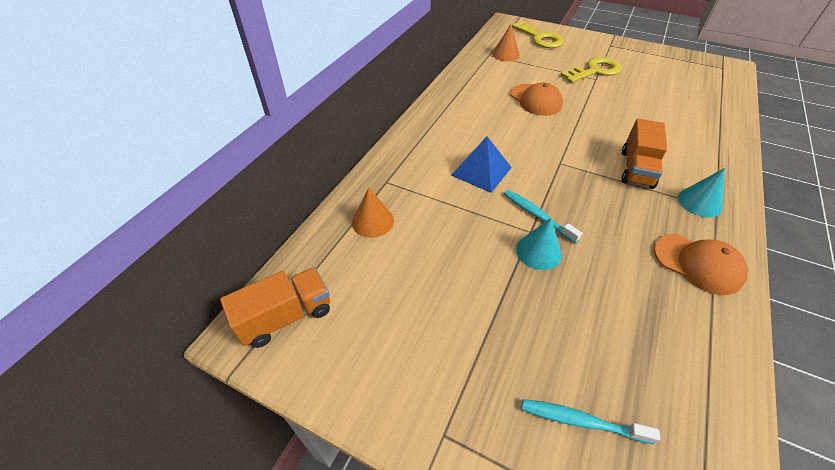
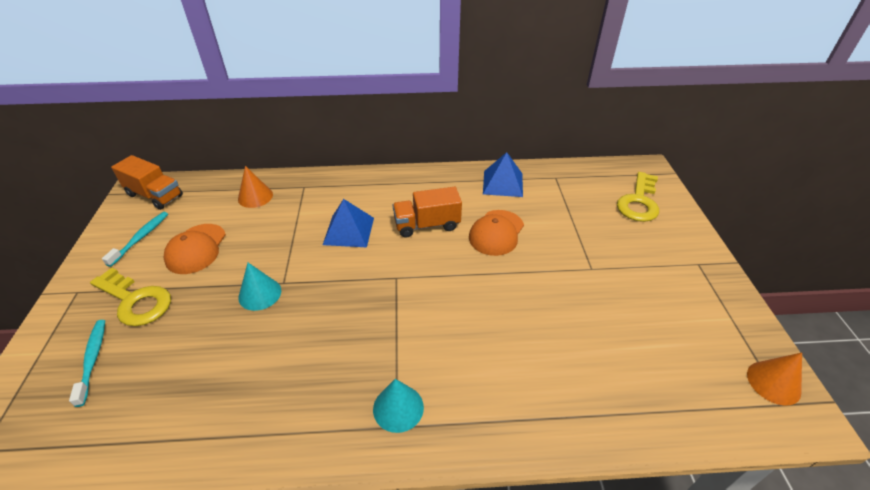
camera: 60 degrees right, 5 degrees down
(477, 77) = (502, 183): none -> blue pyramid
(505, 54) = (569, 188): orange cone -> orange cone (773, 382)
(537, 215) = (306, 281): turquoise toothbrush -> turquoise toothbrush (141, 238)
(595, 71) = (610, 264): yellow key -> yellow key (135, 301)
(636, 169) = (426, 339): orange truck -> orange truck (427, 225)
(698, 264) = (291, 417): orange cap -> orange cap (196, 249)

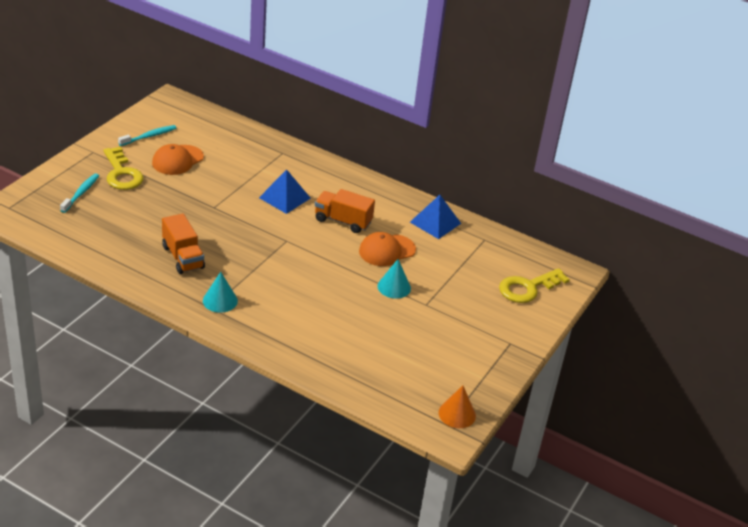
camera: 30 degrees right, 5 degrees down
(155, 195) = (177, 111): orange truck -> orange truck (183, 257)
(255, 196) = (242, 144): orange cone -> none
(260, 294) = (194, 206): turquoise cone -> turquoise cone (394, 287)

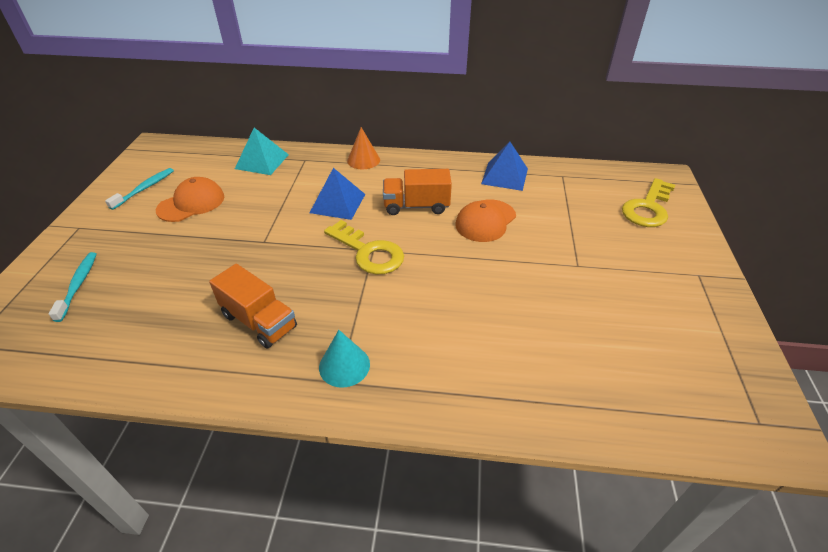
camera: 20 degrees left, 5 degrees up
(122, 173) = (127, 241): yellow key -> yellow key (368, 252)
(177, 160) = (191, 203): orange cap -> orange cap turned 150 degrees counterclockwise
(248, 143) = (262, 161): none -> turquoise pyramid
(394, 287) = (528, 259): turquoise cone -> none
(457, 414) = (753, 400): orange cone -> orange cone (363, 160)

